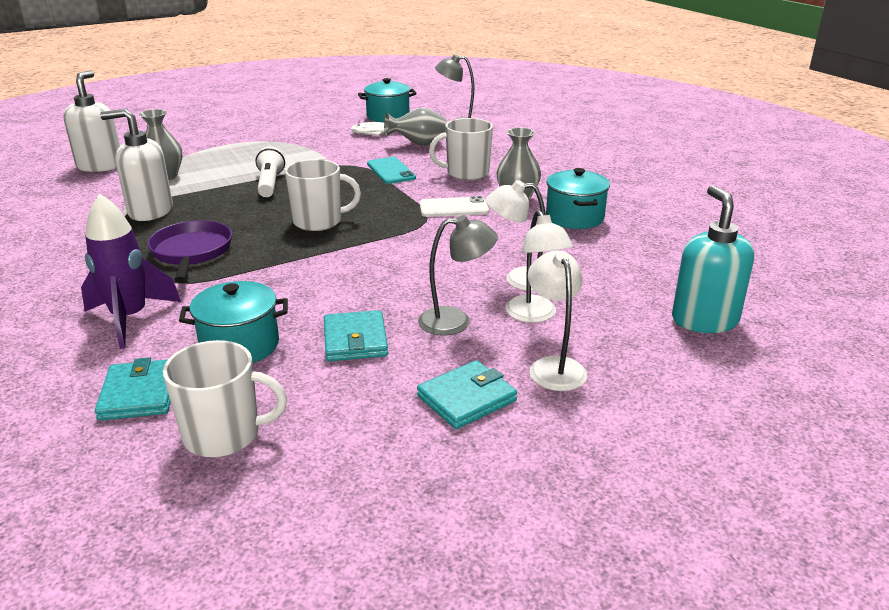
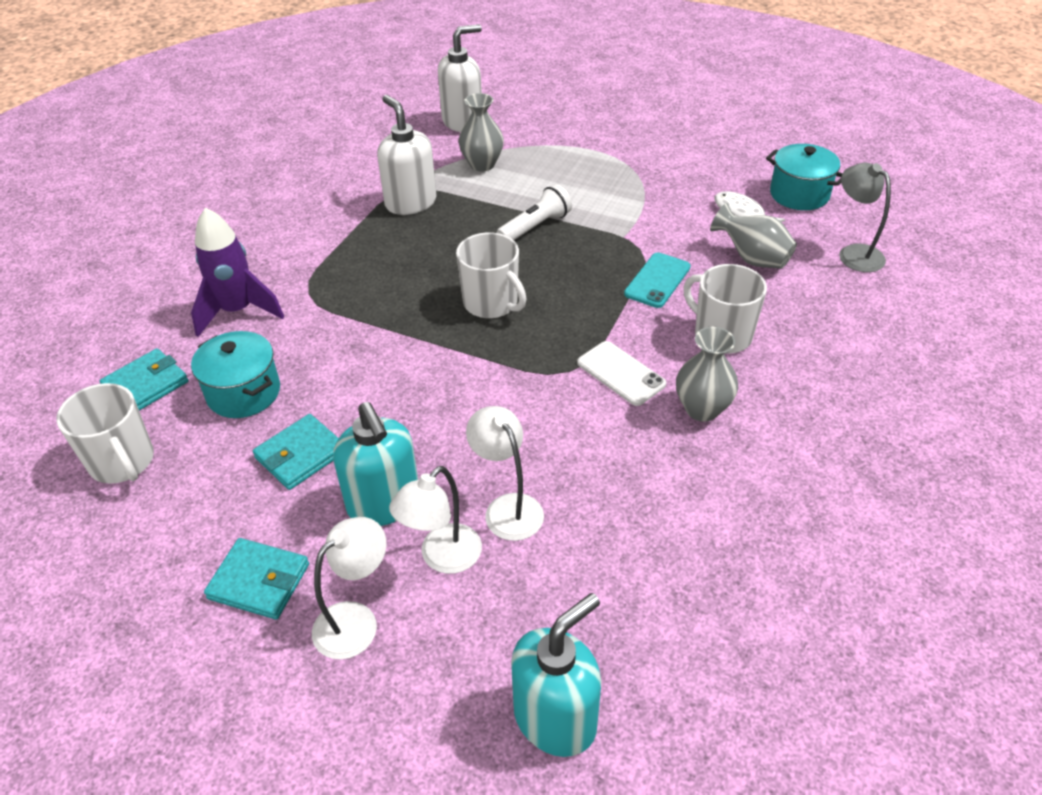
camera: 55 degrees right, 15 degrees up
(191, 252) = (363, 271): purple pan -> none
(455, 321) = (384, 503): grey lamp -> turquoise soap dispenser
(574, 217) = (705, 482): turquoise pot -> none

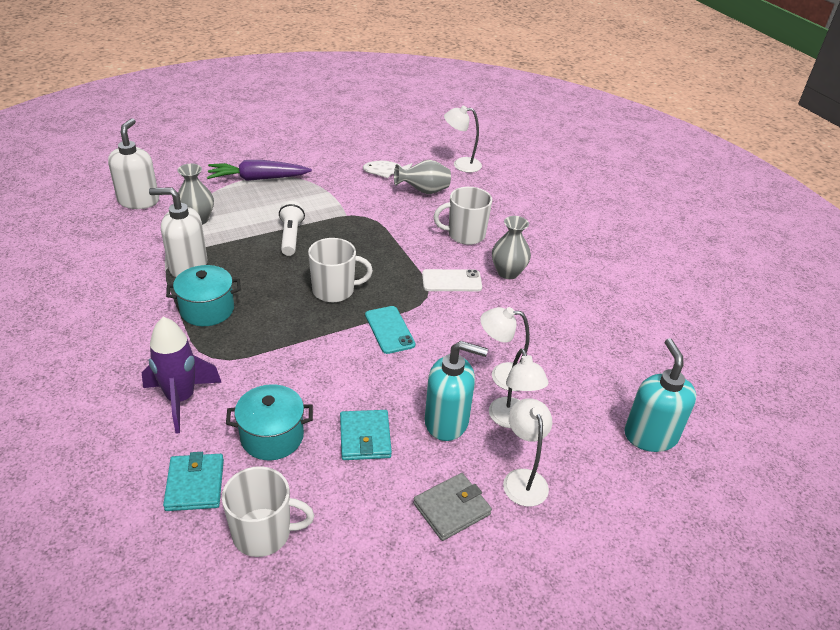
camera: 55 degrees left, 5 degrees down
(259, 581) = (452, 508): turquoise wallet -> grey wallet
(595, 153) = (258, 179): none -> purple carrot
(657, 280) = (398, 227): turquoise phone -> turquoise phone (389, 330)
(799, 194) = (397, 148): turquoise pot -> turquoise pot (207, 309)
(854, 253) = (461, 164): grey lamp -> white lamp

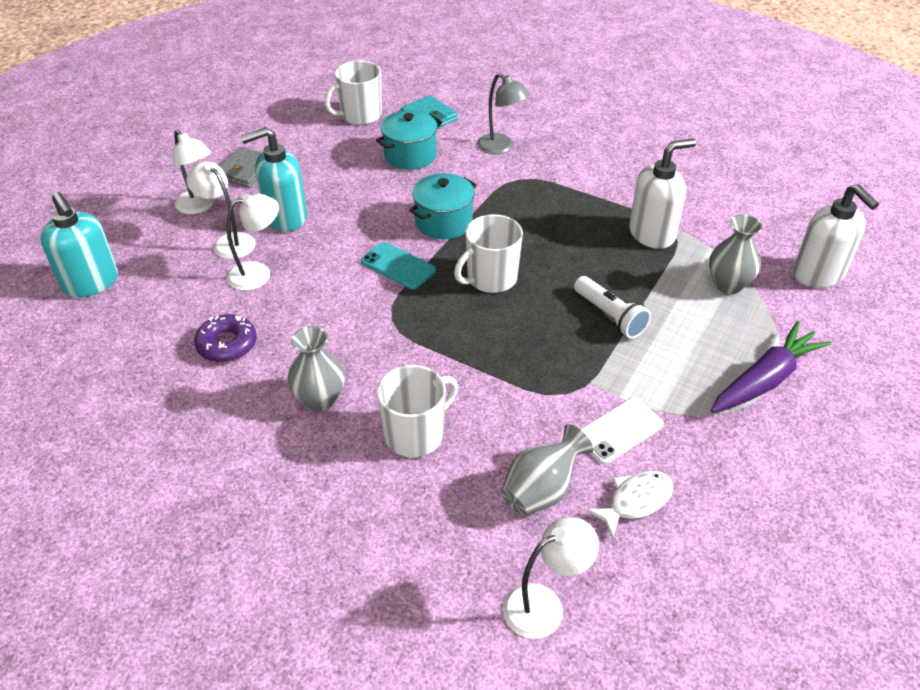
camera: 150 degrees right, 5 degrees up
(181, 399) = (501, 147): purple rocket -> grey lamp
(207, 309) = (576, 208): turquoise pot -> turquoise pot (443, 222)
(365, 437) = (342, 182): turquoise wallet -> none
(451, 281) = (379, 352): white phone -> white phone (619, 431)
(552, 331) = (227, 344): none -> purple donut

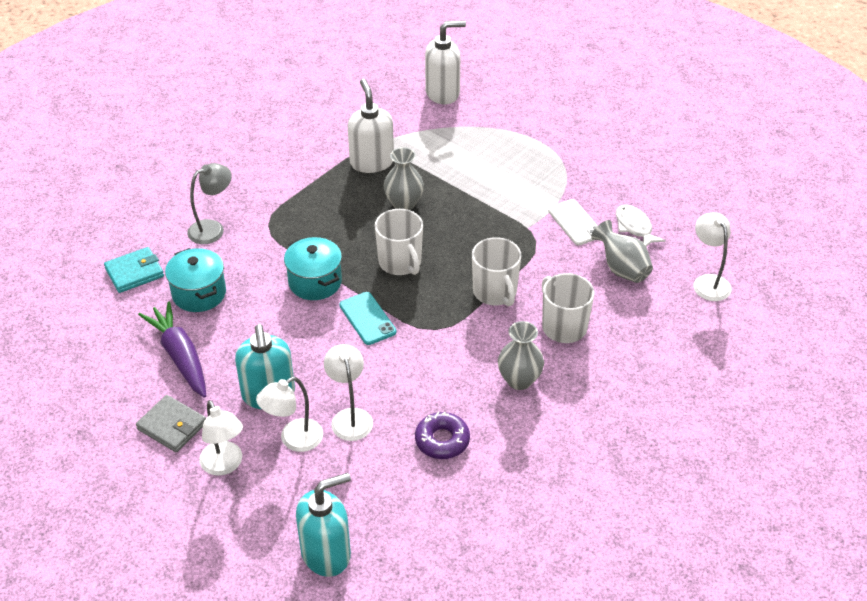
camera: 80 degrees left, 0 degrees up
(199, 207) = (225, 465): white lamp -> white lamp turned 90 degrees clockwise
(360, 115) = (106, 325): white mug -> white mug (495, 292)
(398, 266) = (367, 318): turquoise phone -> turquoise phone turned 75 degrees counterclockwise
(610, 316) = (461, 204): white flashlight -> none
(728, 285) = (442, 138): grey vase -> grey vase (404, 204)
(765, 379) = (540, 145): purple carrot -> purple carrot (180, 356)

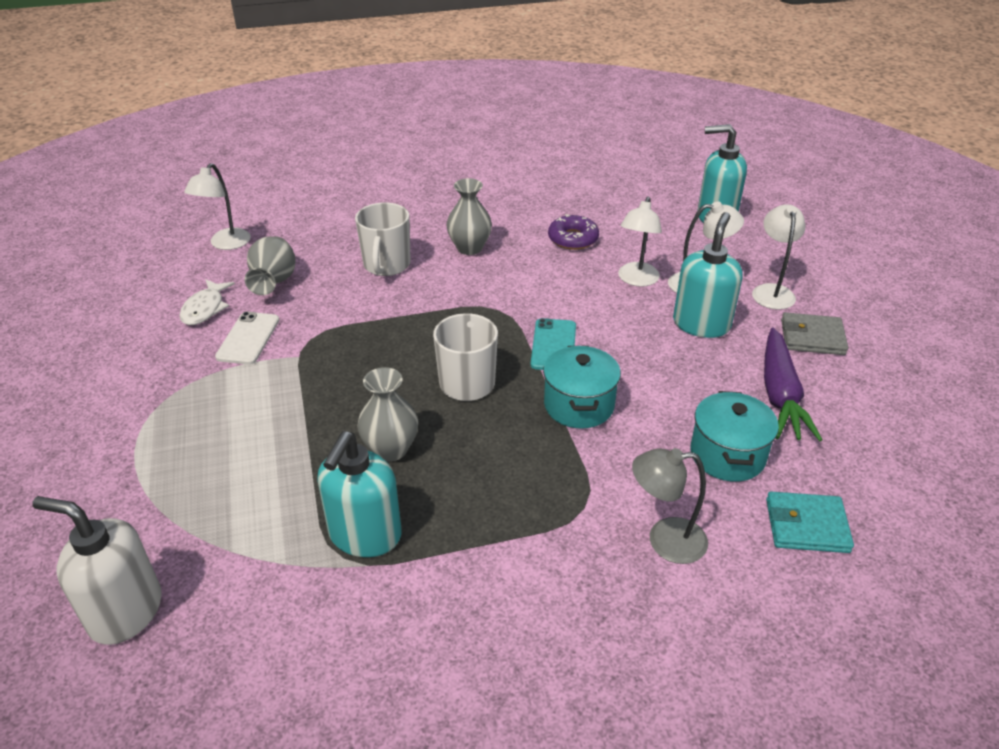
camera: 145 degrees left, 5 degrees down
(172, 426) = (812, 337): grey wallet -> grey wallet turned 60 degrees counterclockwise
(371, 162) = (365, 535): white soap dispenser -> turquoise soap dispenser
(495, 292) = (408, 314): white mug -> none

